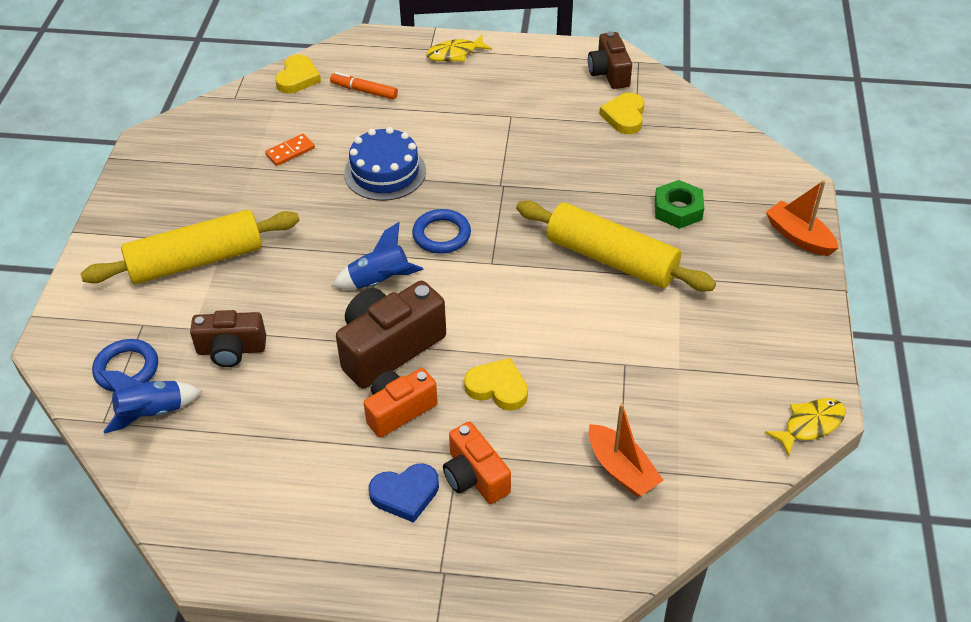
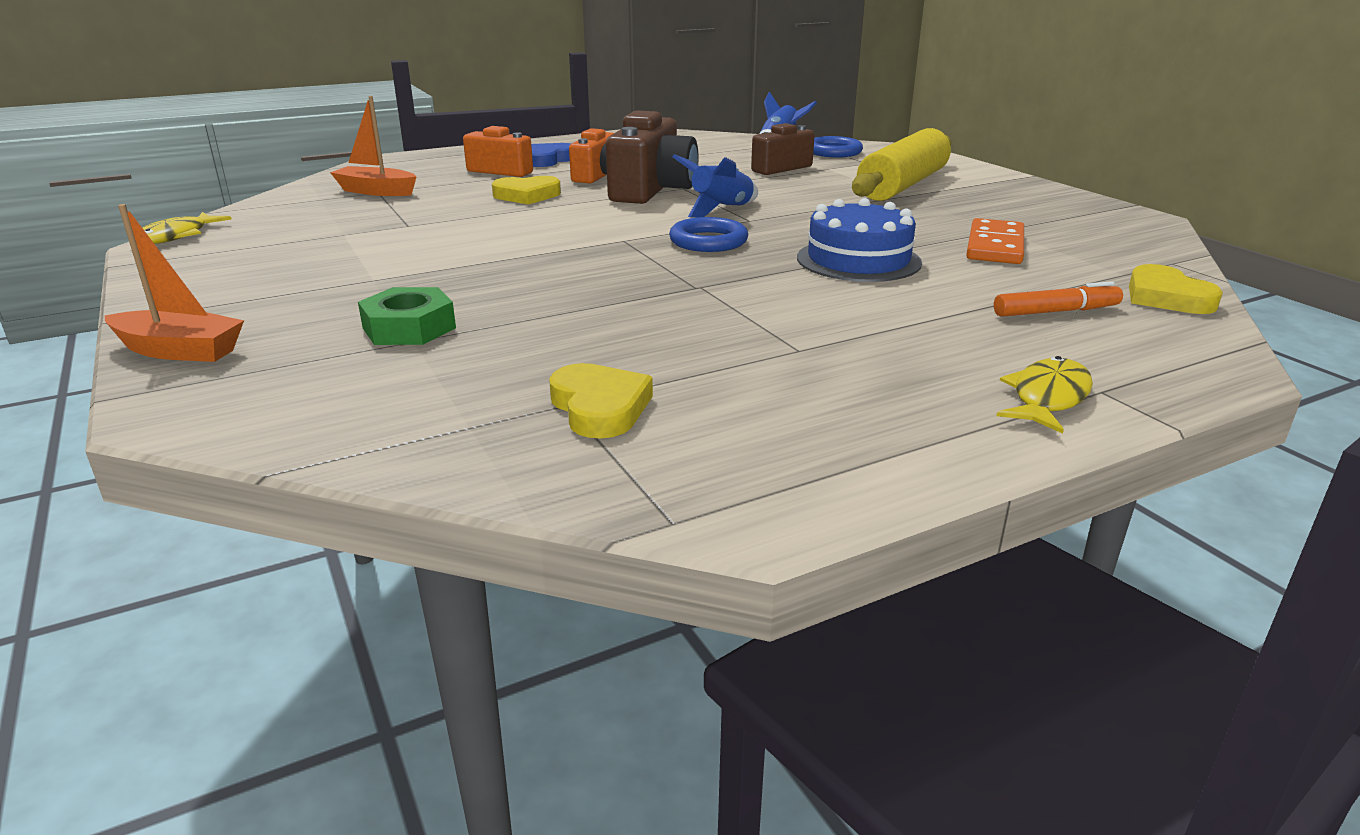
camera: 145 degrees right, 20 degrees down
(290, 151) = (995, 246): orange domino -> orange domino, size x1.55
(609, 73) = (713, 471): brown camera -> none
(611, 259) = (479, 271): yellow rolling pin -> none

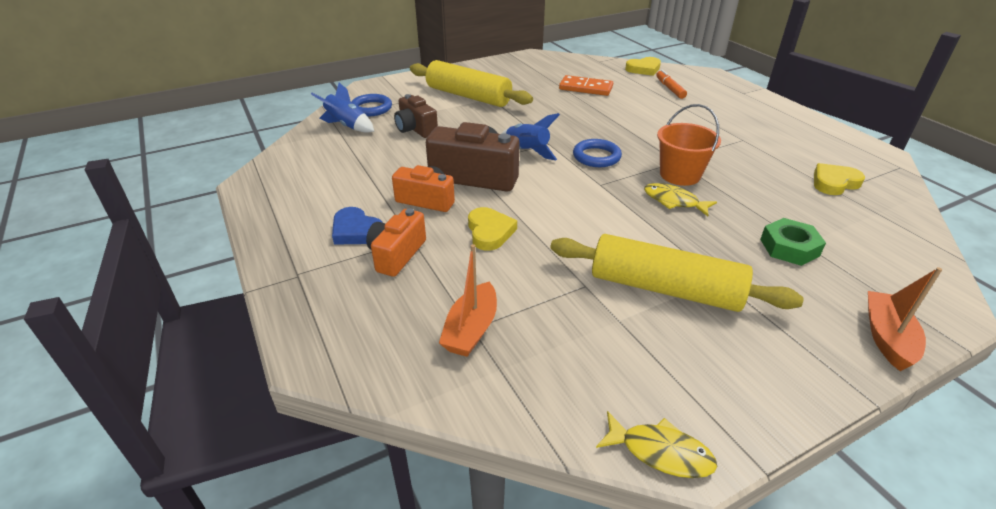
camera: 90 degrees left, 10 degrees up
(376, 253) = (664, 288): none -> yellow rolling pin
(647, 284) = (680, 175): none -> orange bucket
(858, 260) = (617, 119): blue cake -> none
(1047, 398) = (756, 101): yellow fish -> yellow fish (673, 201)

